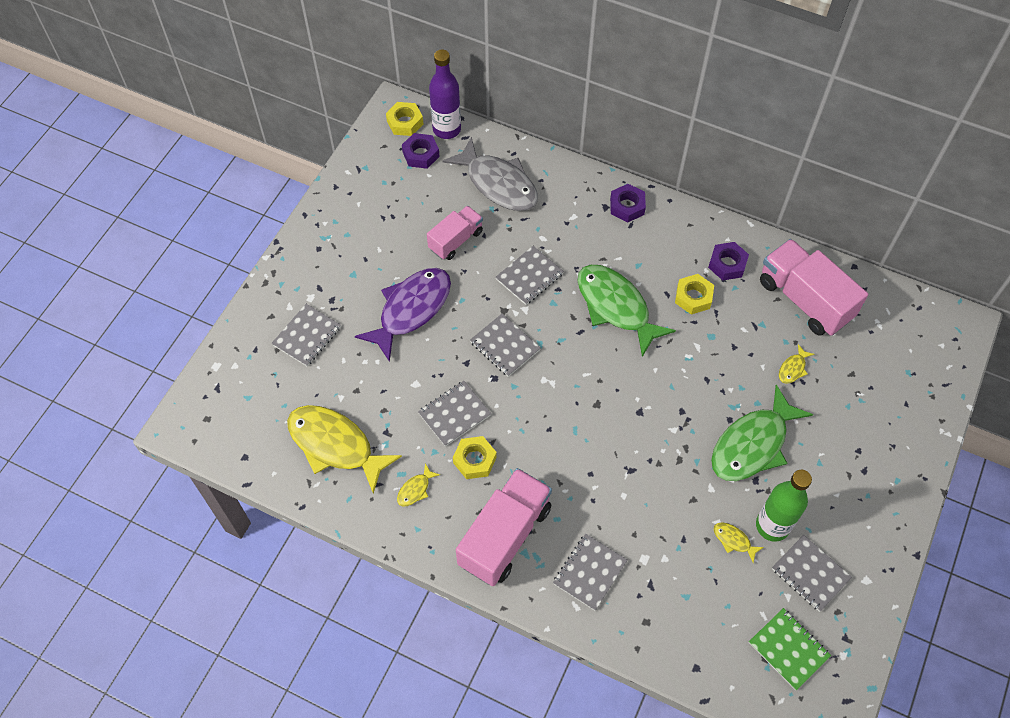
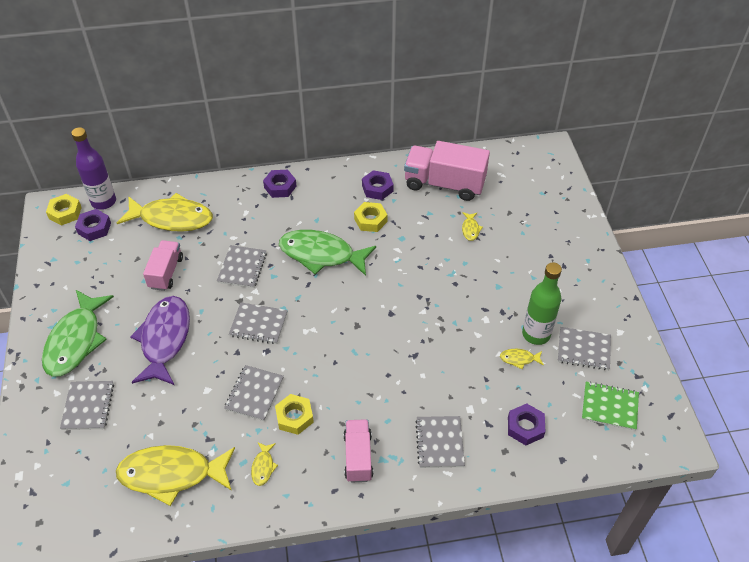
camera: 35 degrees left, 10 degrees down
(498, 184) = (172, 218): grey fish -> yellow fish
(505, 536) = (358, 457): pink truck -> pink truck, size x0.60
(685, 612) = (525, 427): none -> purple nut
(753, 444) = (482, 290): green fish -> green fish (76, 341)

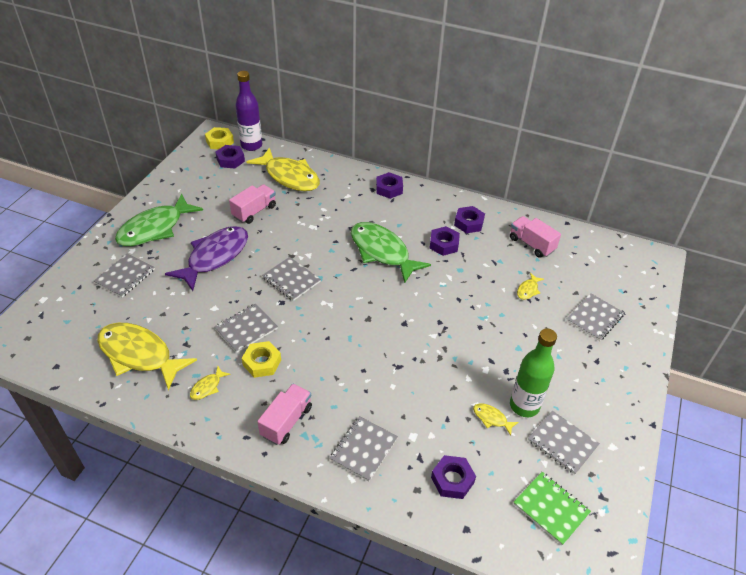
camera: 30 degrees right, 5 degrees down
(242, 268) = (312, 233): grey notebook -> grey notebook (594, 318)
(370, 220) = (444, 244): yellow nut -> purple nut
(444, 184) = (531, 244): pink truck -> pink truck, size x0.60

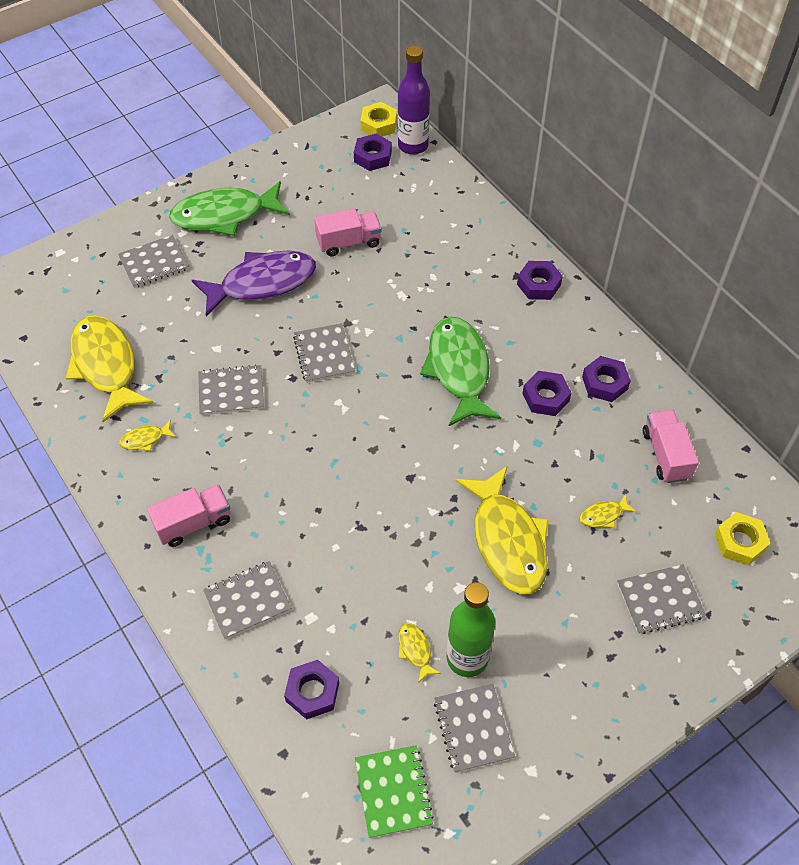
camera: 35 degrees right, 10 degrees up
(262, 362) = (218, 441): yellow nut -> yellow nut (740, 542)
(289, 177) = (426, 211): yellow fish -> yellow fish (507, 540)

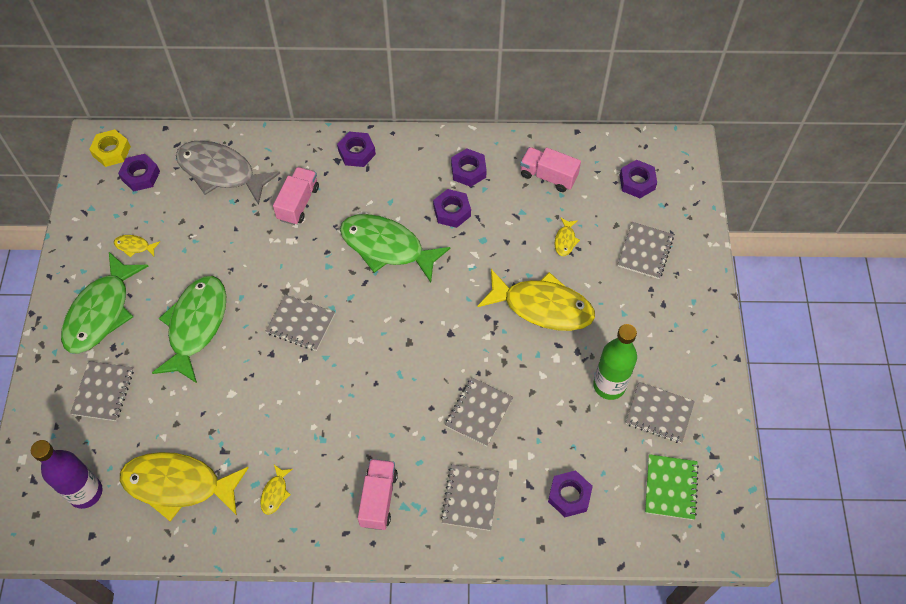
camera: 55 degrees left, 5 degrees up
(231, 391) = (281, 406): grey notebook -> grey notebook (479, 412)
(262, 283) = (196, 325): purple fish -> green fish
(349, 242) = (210, 244): pink truck -> pink truck (298, 203)
(393, 792) = (670, 488): green notebook -> green notebook turned 75 degrees clockwise
(413, 146) = (156, 143): purple bottle -> purple bottle (86, 492)
(415, 650) = (582, 413): yellow fish -> yellow fish (134, 246)
(425, 204) = (220, 172): none -> grey fish
(740, 542) = (637, 182): yellow nut -> purple nut

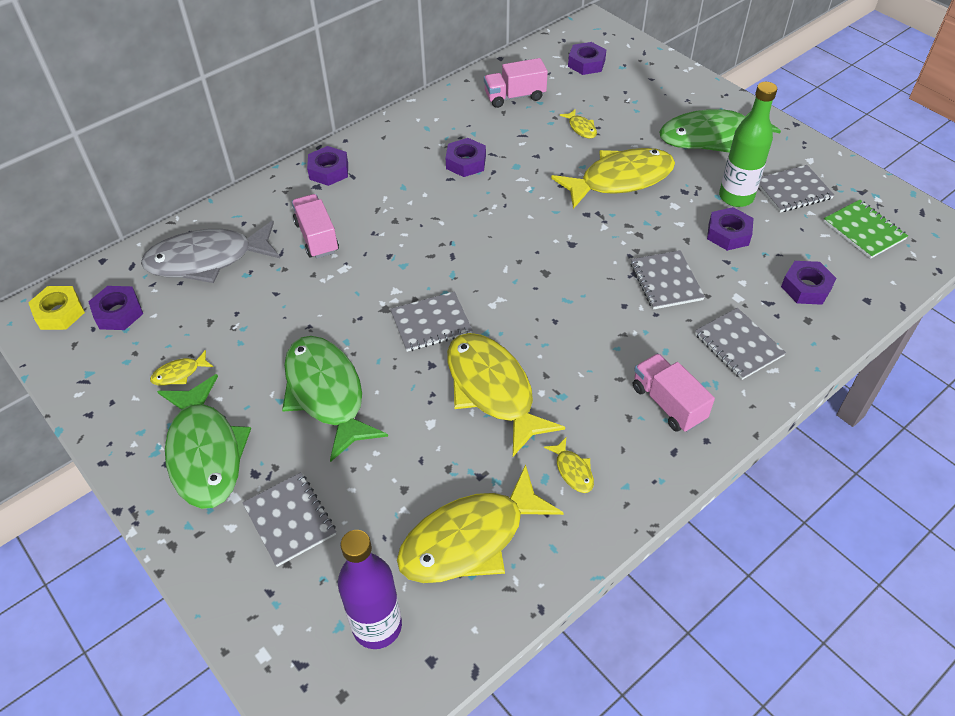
camera: 40 degrees left, 10 degrees down
(287, 401) = (492, 390): none -> yellow fish
(386, 247) = (440, 219): green fish -> green fish (710, 136)
(468, 171) = (445, 129): purple nut -> purple nut (728, 234)
(645, 251) = (648, 100): grey notebook -> none

